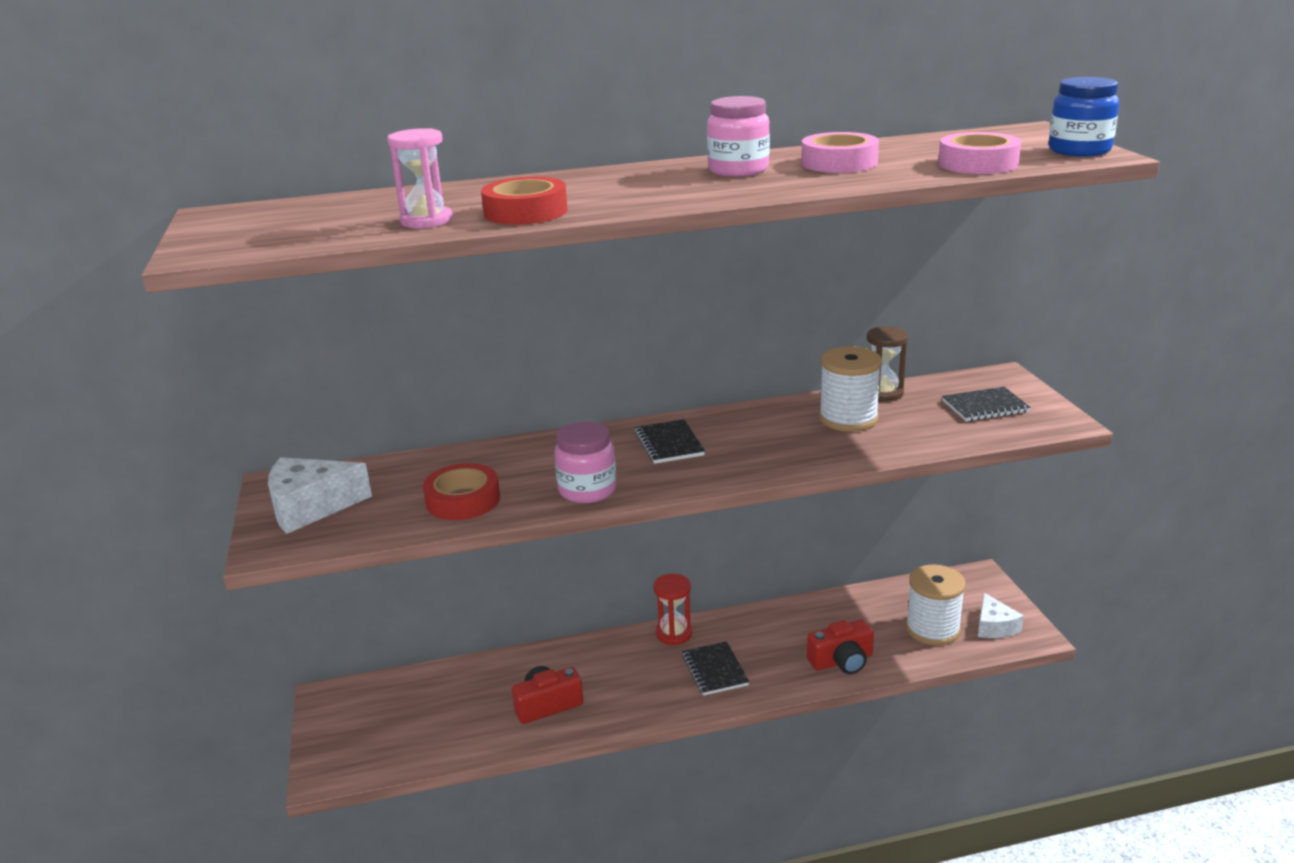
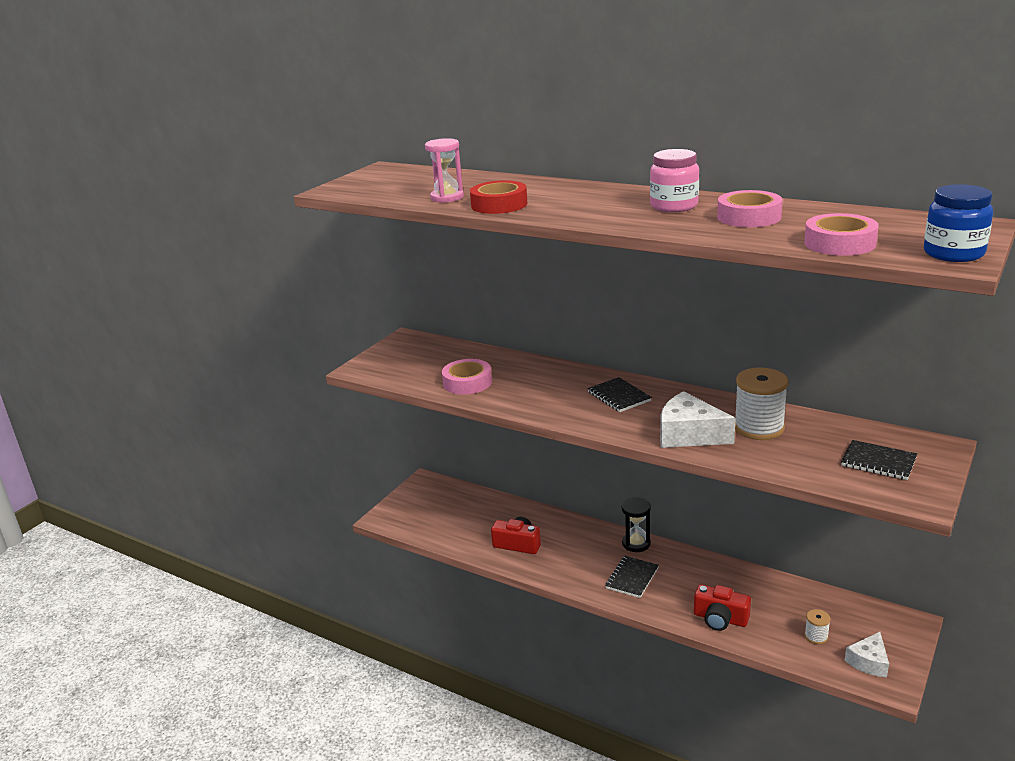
camera: 45 degrees right, 0 degrees up
(311, 507) = (401, 356): white cheese -> white cheese (689, 434)
(463, 500) = (467, 382): red tape -> pink tape
(587, 490) = (532, 404): pink jar -> none
(669, 444) = (619, 396): black notebook -> black notebook turned 60 degrees counterclockwise
(674, 634) = (636, 543): red hourglass -> black hourglass
(883, 393) = (817, 421): brown hourglass -> none
(932, 629) = (816, 636): white spool -> white spool, size x0.48

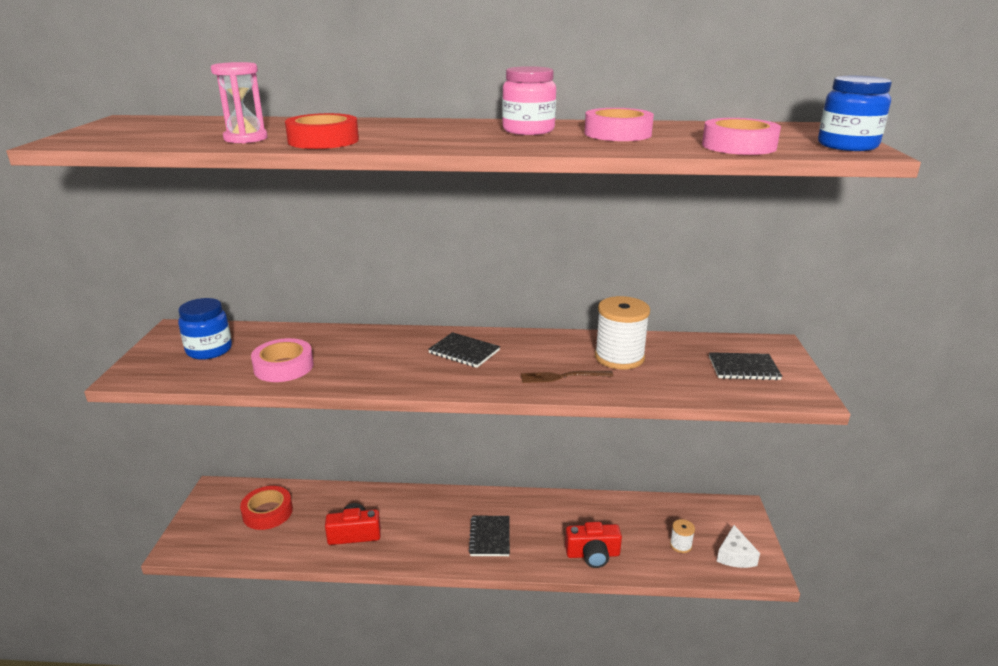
camera: 30 degrees left, 0 degrees up
(421, 359) = (209, 350): none -> blue jar
(457, 509) = (267, 512): none -> red tape
(636, 543) = (475, 499): black hourglass -> none
(689, 434) = (562, 377): white cheese -> brown fork

